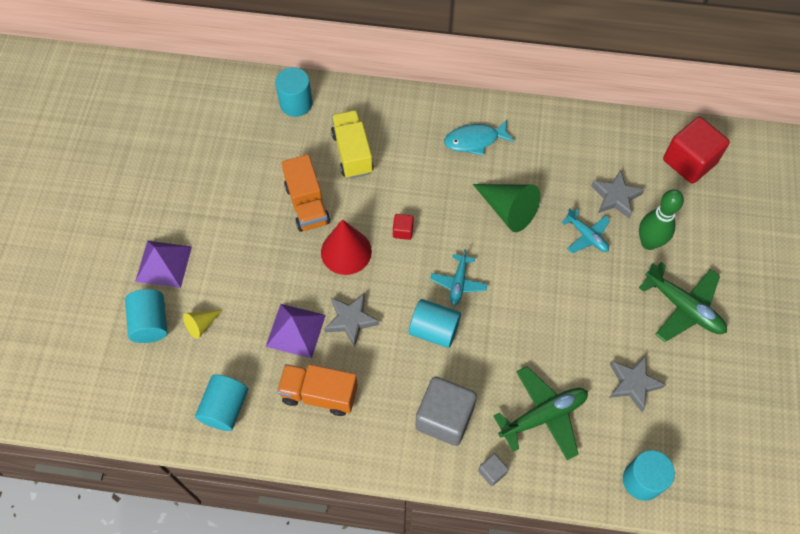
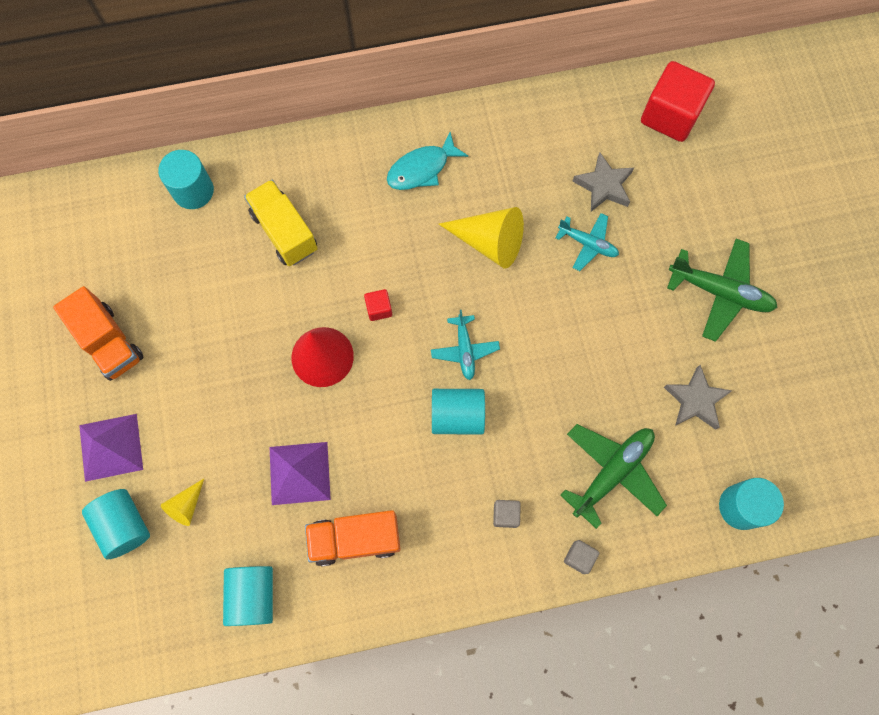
camera: 20 degrees left, 10 degrees up
(307, 204) = (255, 314): orange truck -> orange truck (109, 342)
(351, 320) = (359, 438): grey star -> none
(444, 418) = (505, 515): grey cube -> grey cube, size x0.44
(508, 210) = (489, 242): green cone -> yellow cone
(649, 242) = (658, 228): green bowling pin -> none

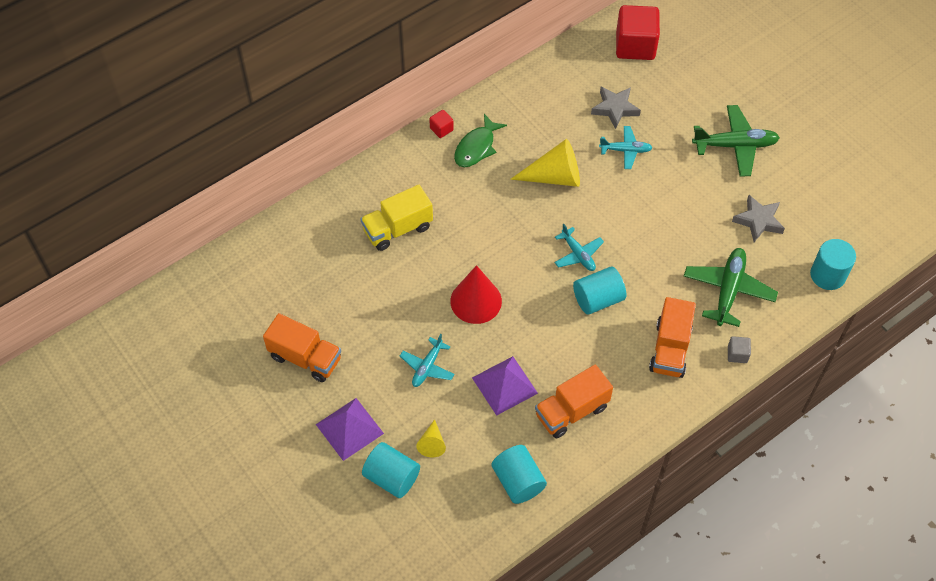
camera: 25 degrees left, 15 degrees down
(193, 191) = (310, 228): turquoise cylinder -> none
(229, 412) = (427, 367): none -> turquoise plane
(284, 232) = (397, 229): yellow truck -> yellow truck turned 60 degrees counterclockwise
(379, 309) = (499, 252): red cube -> red cube (441, 129)
(422, 169) = (476, 147): turquoise fish -> green fish
(505, 515) = (670, 349): grey cube -> orange truck

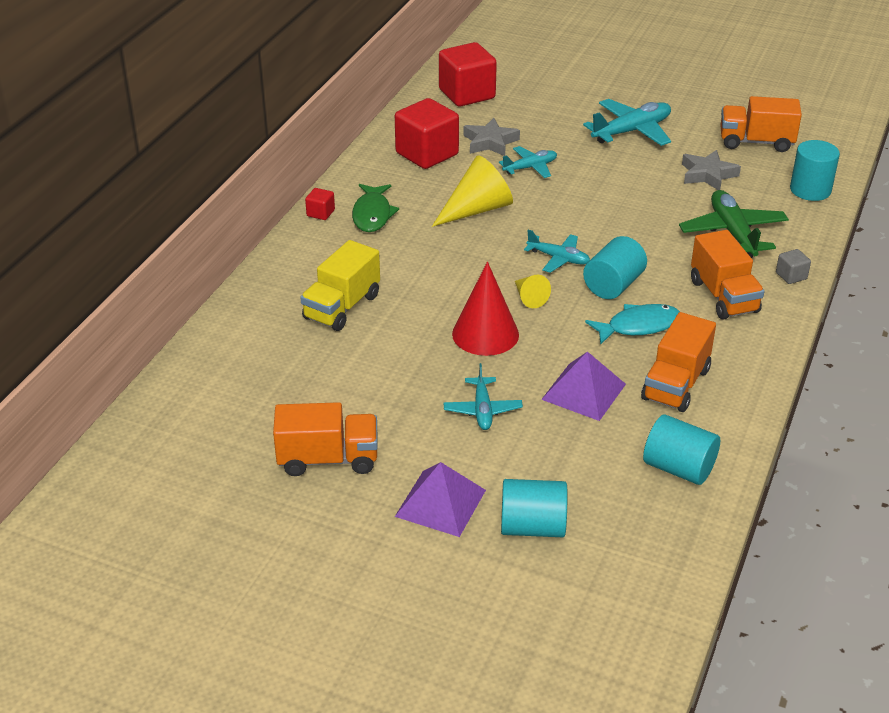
camera: 30 degrees left, 20 degrees down
(432, 443) = (550, 475): yellow cone -> yellow cone (529, 298)
(558, 100) = (427, 154): none -> red cube
(586, 346) = (638, 326): none -> turquoise fish
(735, 145) = (631, 131): green plane -> turquoise plane
(827, 203) = (756, 142): none -> orange truck

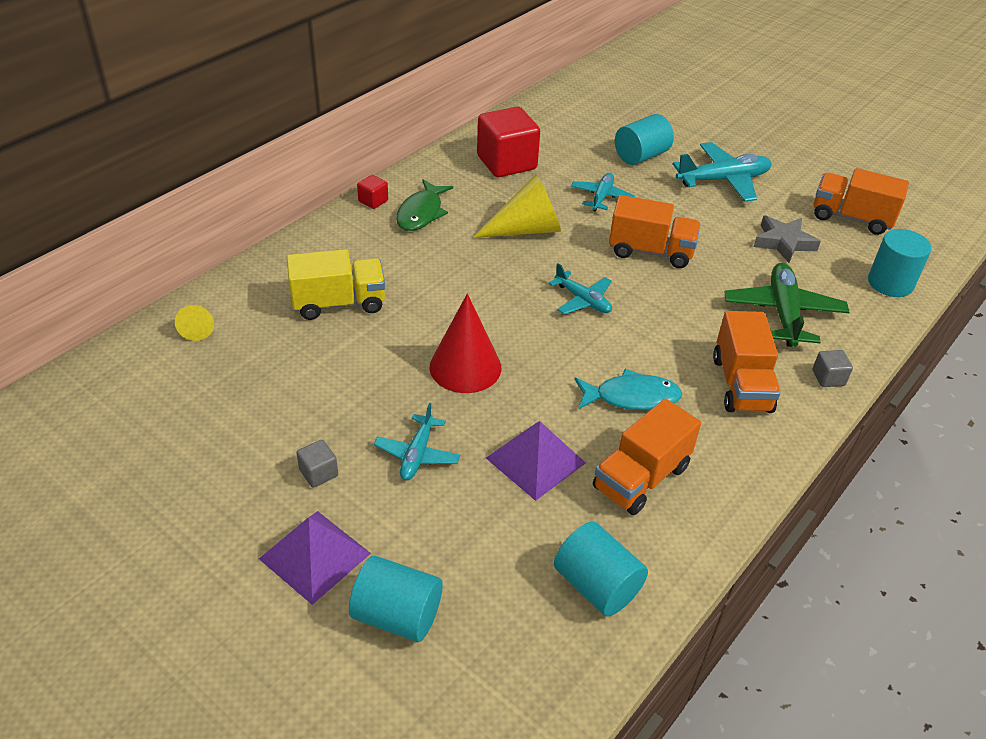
camera: 15 degrees right, 5 degrees up
(328, 459) = (230, 470): orange truck -> orange truck (650, 251)
(342, 307) = (339, 303): yellow truck -> yellow truck turned 150 degrees counterclockwise
(406, 443) = (318, 473): none -> grey cube
(467, 94) = (576, 111): red cube -> none
(490, 142) = (574, 163): grey star -> none
(529, 298) = (531, 337): yellow cone -> yellow cone (198, 327)
(530, 168) = (601, 197): turquoise plane -> turquoise plane turned 60 degrees counterclockwise
(613, 285) = (626, 343): turquoise cylinder -> turquoise cylinder (641, 156)

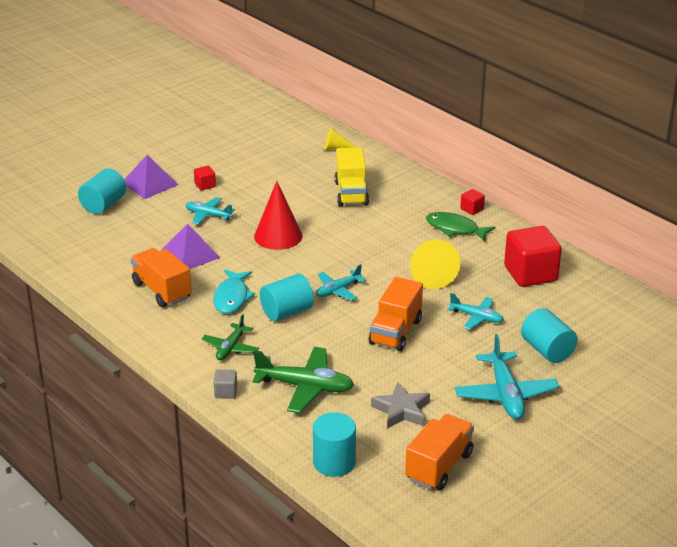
camera: 100 degrees right, 10 degrees down
(318, 473) = (205, 185): grey cube -> red cube
(596, 585) = (93, 264): turquoise cylinder -> turquoise cylinder (286, 312)
(741, 384) = (230, 348): orange truck -> green plane

